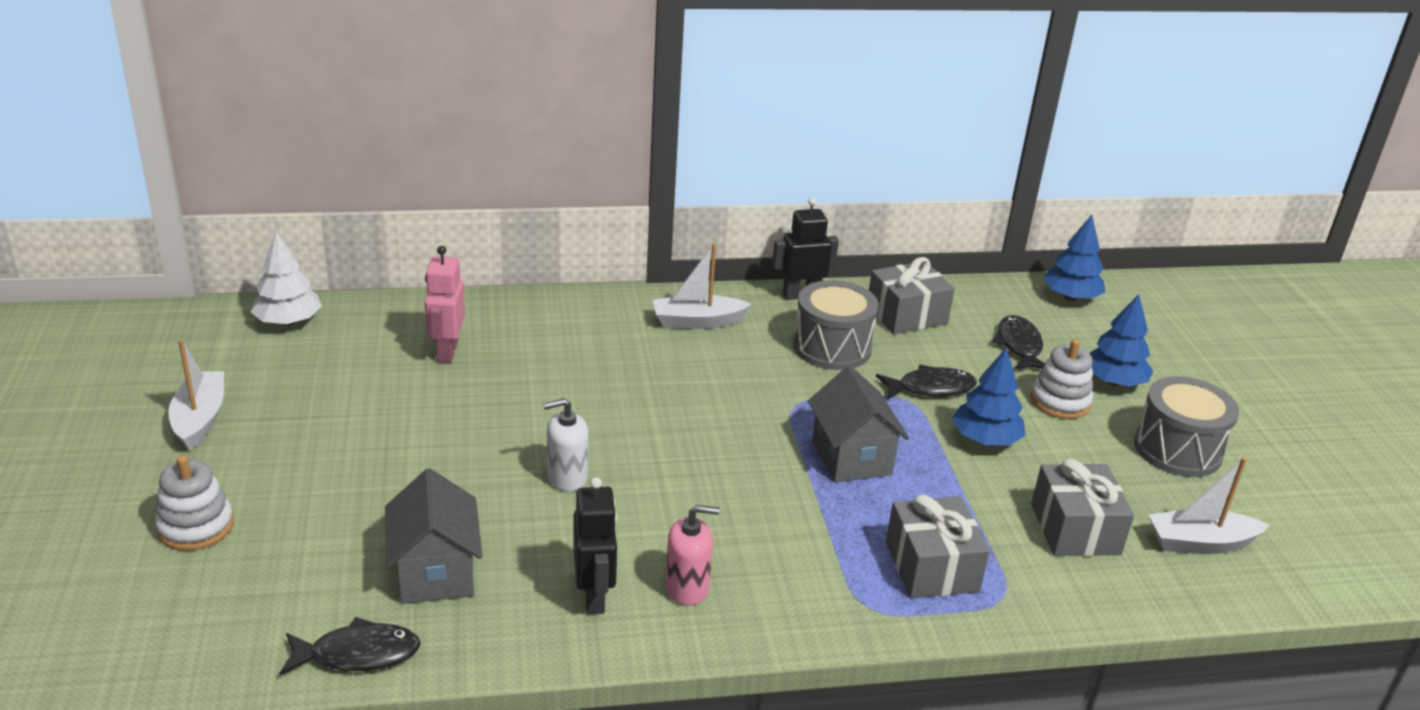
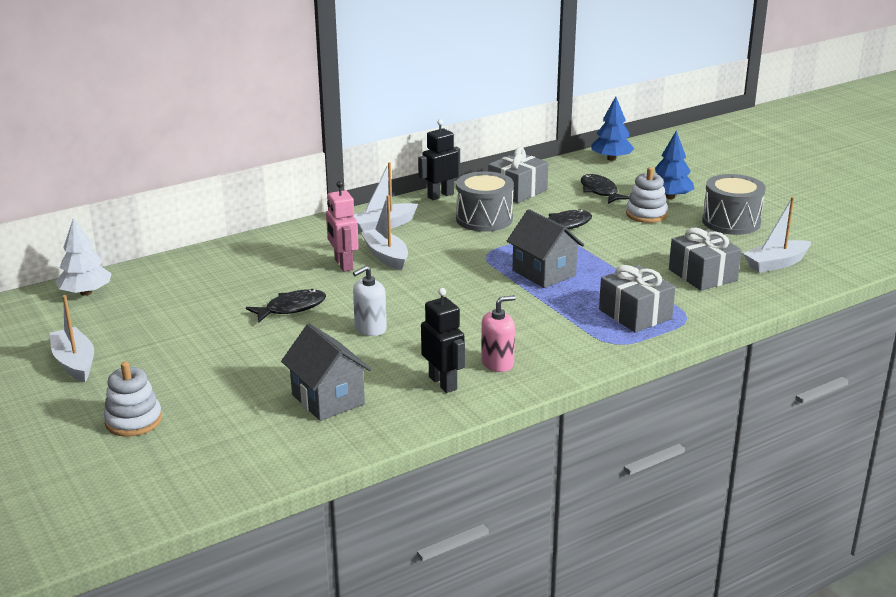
camera: 20 degrees left, 5 degrees down
(358, 654) = (315, 453): black fish -> black fish (291, 308)
(447, 351) = (222, 282): pink robot -> pink robot (343, 264)
(666, 370) = (386, 256): none -> white boat
(985, 439) = (617, 244): blue tree -> none

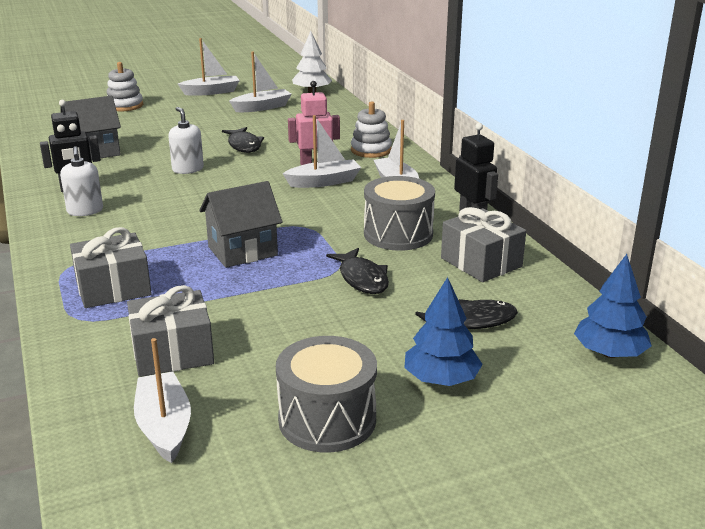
camera: 100 degrees right, 0 degrees up
(151, 316) = (262, 107): none -> white boat
(497, 363) = (85, 211): pink soap dispenser -> white soap dispenser
(646, 214) = (380, 345): white stacking toy -> white stacking toy (371, 150)

